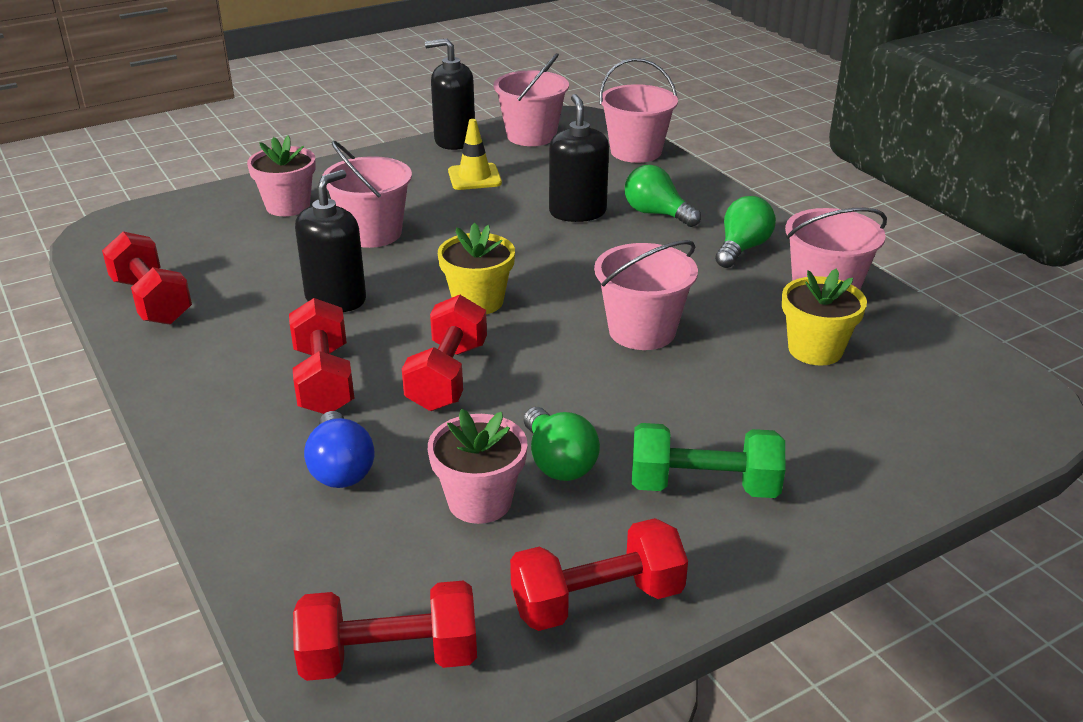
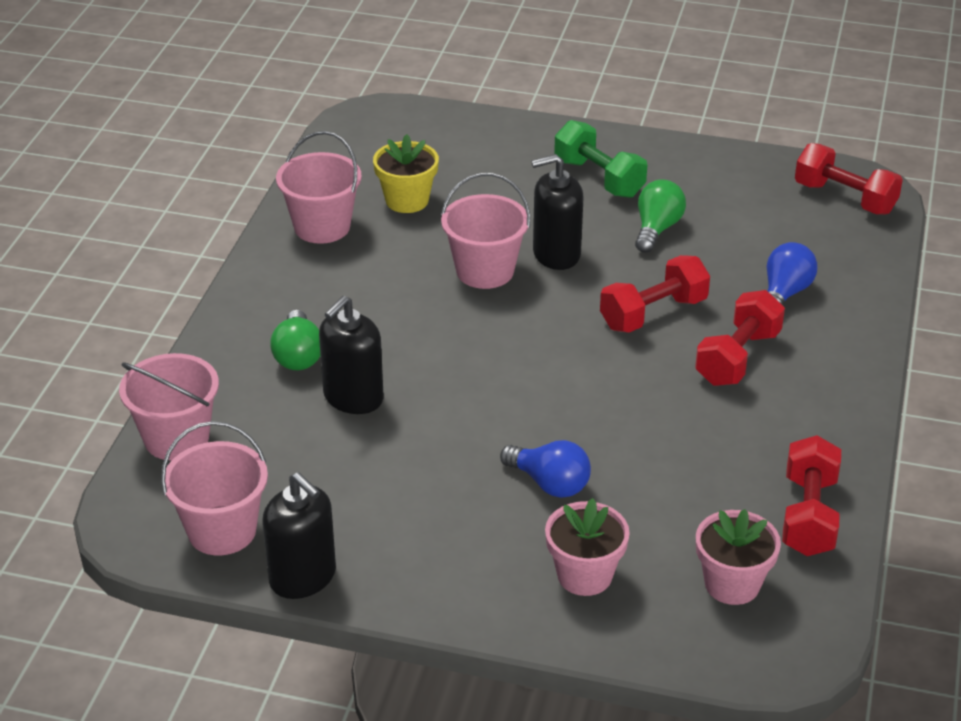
camera: 135 degrees left, 5 degrees up
(336, 299) = (658, 425): black soap dispenser -> black soap dispenser (556, 254)
(372, 233) = (549, 483): pink bucket -> blue light bulb
(474, 177) = (367, 501): yellow traffic cone -> none
(478, 301) = (557, 358): yellow flower pot -> none
(479, 501) = (725, 234): pink flower pot -> pink flower pot (732, 584)
(597, 600) = (723, 167): red dumbbell -> none
(742, 248) = (303, 287): green light bulb -> none

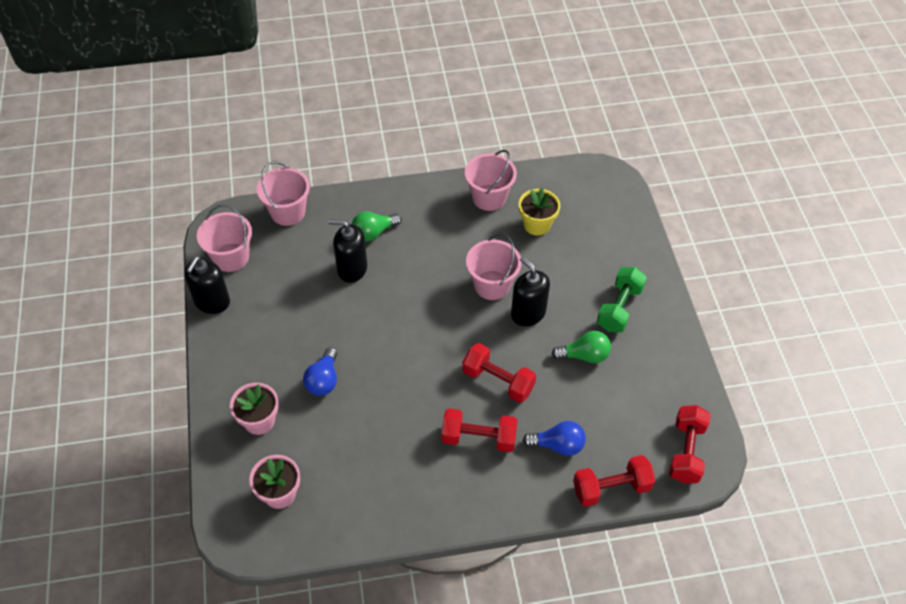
camera: 65 degrees right, 15 degrees up
(808, 516) = (352, 517): red dumbbell -> red dumbbell (611, 488)

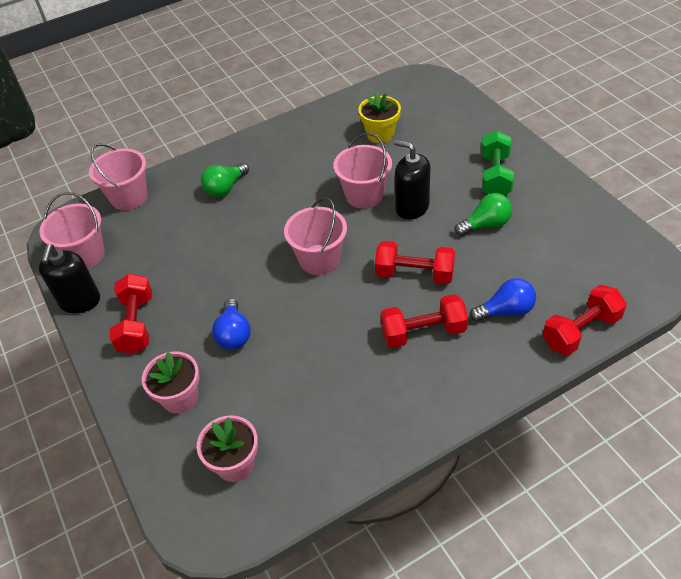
camera: 15 degrees left, 5 degrees down
(352, 269) = (217, 225): black soap dispenser -> none
(489, 197) = (324, 127): pink bucket -> pink bucket (319, 259)
(686, 452) = (631, 273): red dumbbell -> red dumbbell (136, 324)

